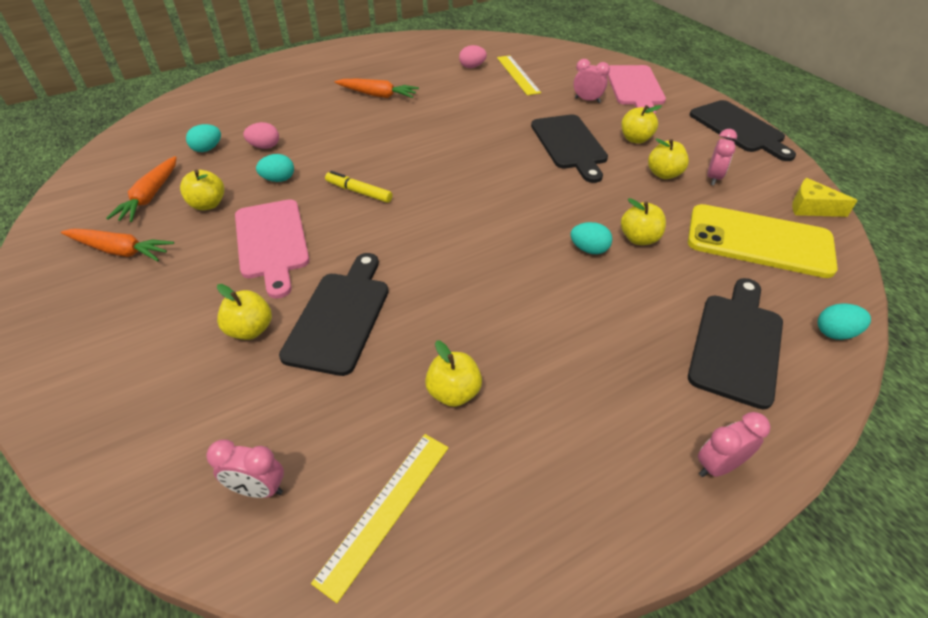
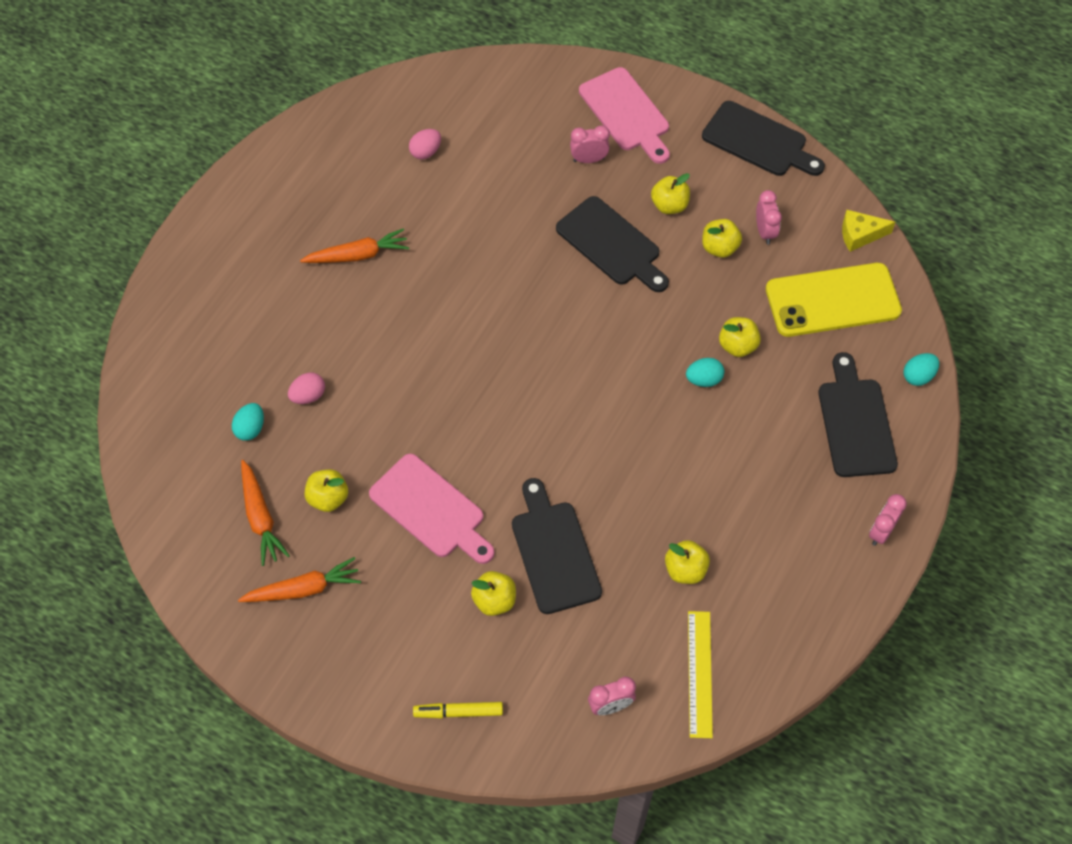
camera: 30 degrees left, 15 degrees up
(279, 179) = (366, 433): turquoise egg -> none
(359, 192) = (457, 410): yellow marker -> yellow marker (458, 712)
(517, 74) = (487, 144): yellow ruler -> none

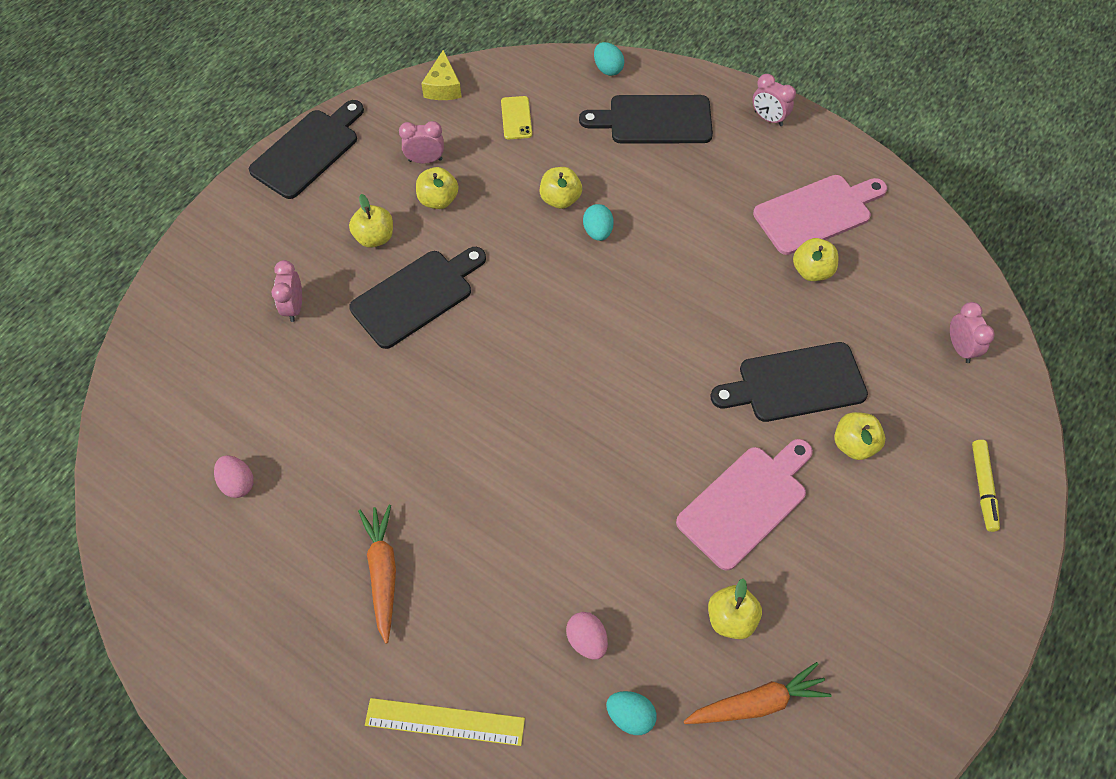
camera: 85 degrees left, 0 degrees up
(304, 589) = (850, 650): orange carrot -> none
(626, 113) = (237, 264): pink cutting board -> pink cutting board (817, 213)
(700, 673) = (919, 271): yellow ruler -> yellow ruler (445, 721)
(832, 300) = (516, 118): yellow phone -> yellow phone, size x0.43

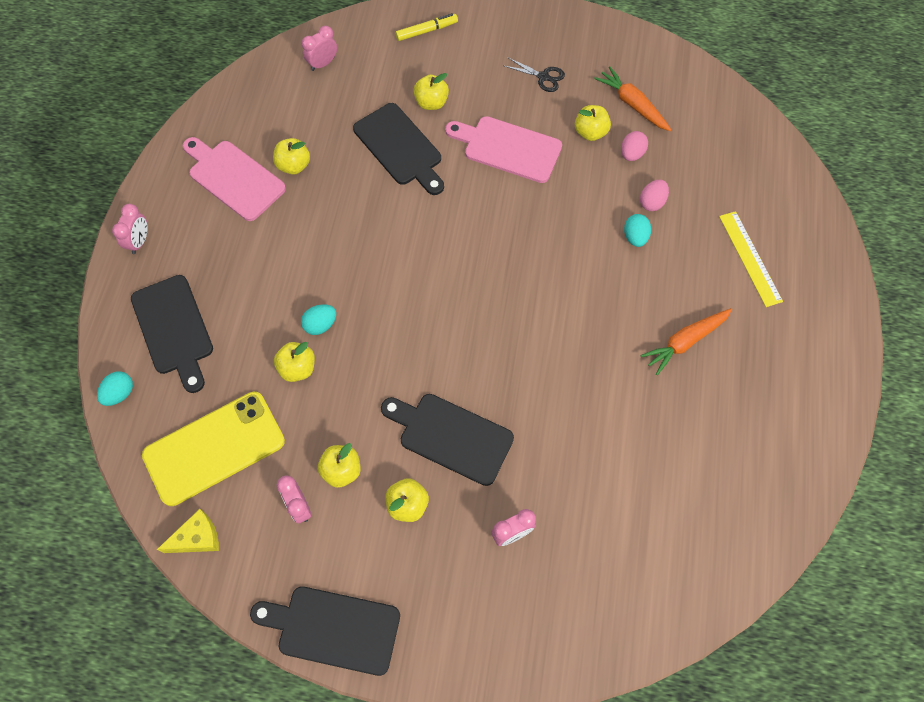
camera: 115 degrees left, 5 degrees up
(238, 483) = (684, 481): pink egg -> pink egg (631, 154)
(516, 118) = (214, 448): yellow phone -> yellow phone, size x2.35
(630, 716) = (681, 163): turquoise egg -> turquoise egg (635, 237)
(850, 602) = (543, 77): none -> black scissors

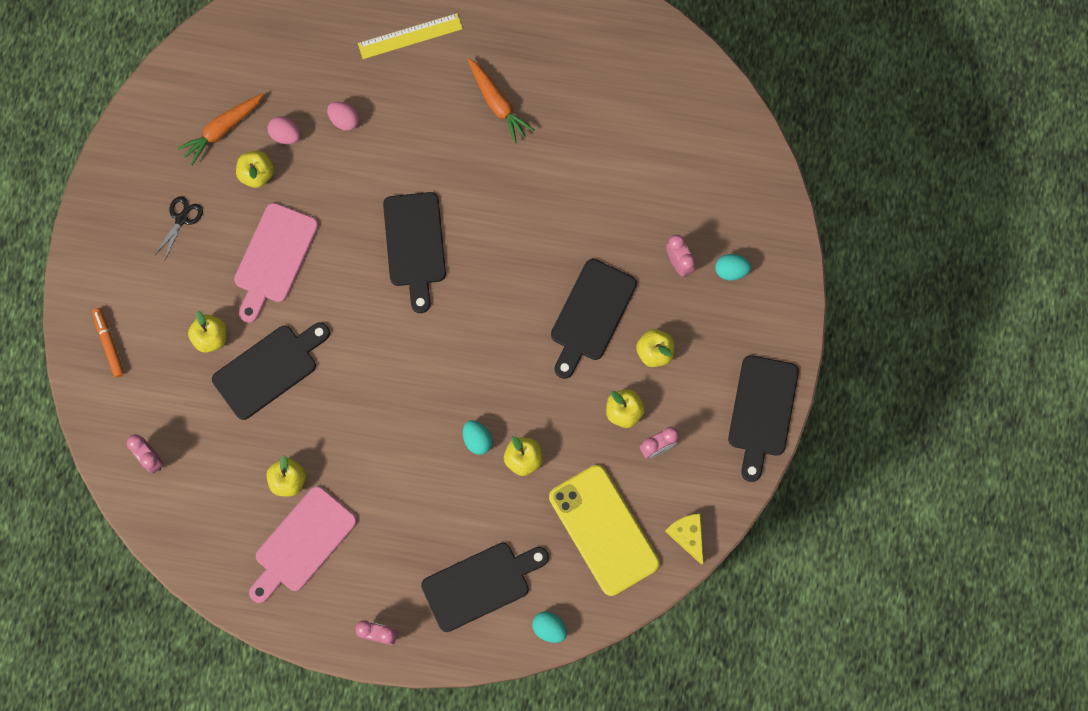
camera: 90 degrees left, 10 degrees up
(427, 31) = (109, 344): yellow marker -> orange marker
(524, 266) = (415, 245): none -> black cutting board
(635, 237) = (384, 139): turquoise egg -> turquoise egg (731, 270)

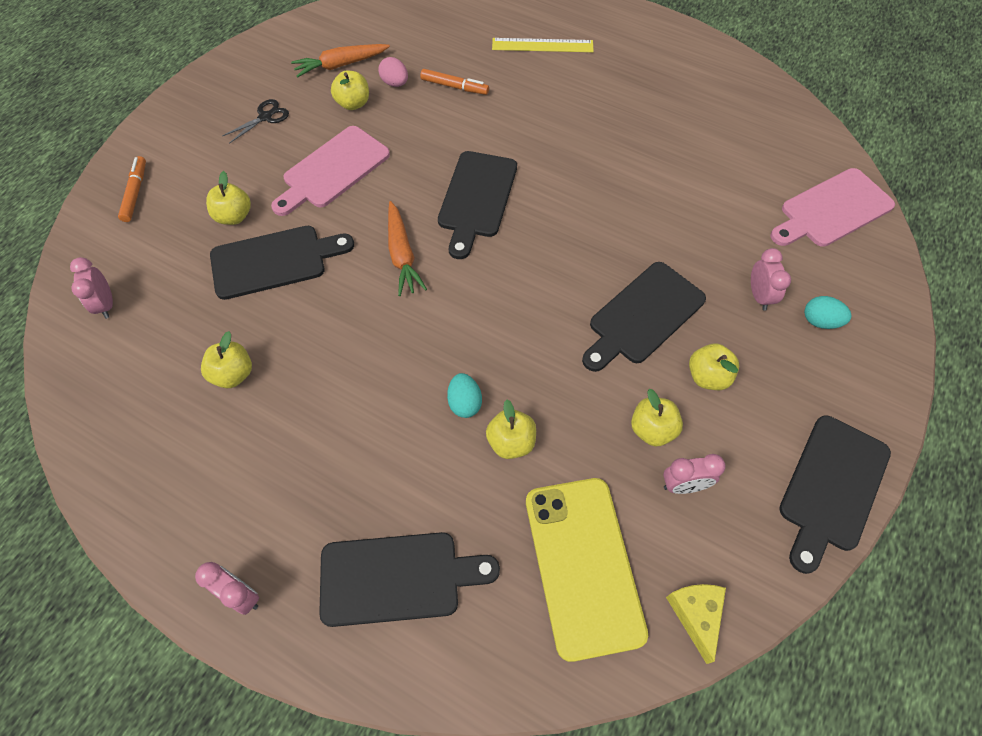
camera: 20 degrees right, 15 degrees down
(302, 543) = (210, 448): pink cutting board -> pink cutting board (832, 210)
(344, 120) = (454, 87): pink egg -> orange marker
(498, 103) = (606, 112): orange carrot -> orange carrot (402, 255)
(549, 628) = (465, 675): turquoise egg -> none

